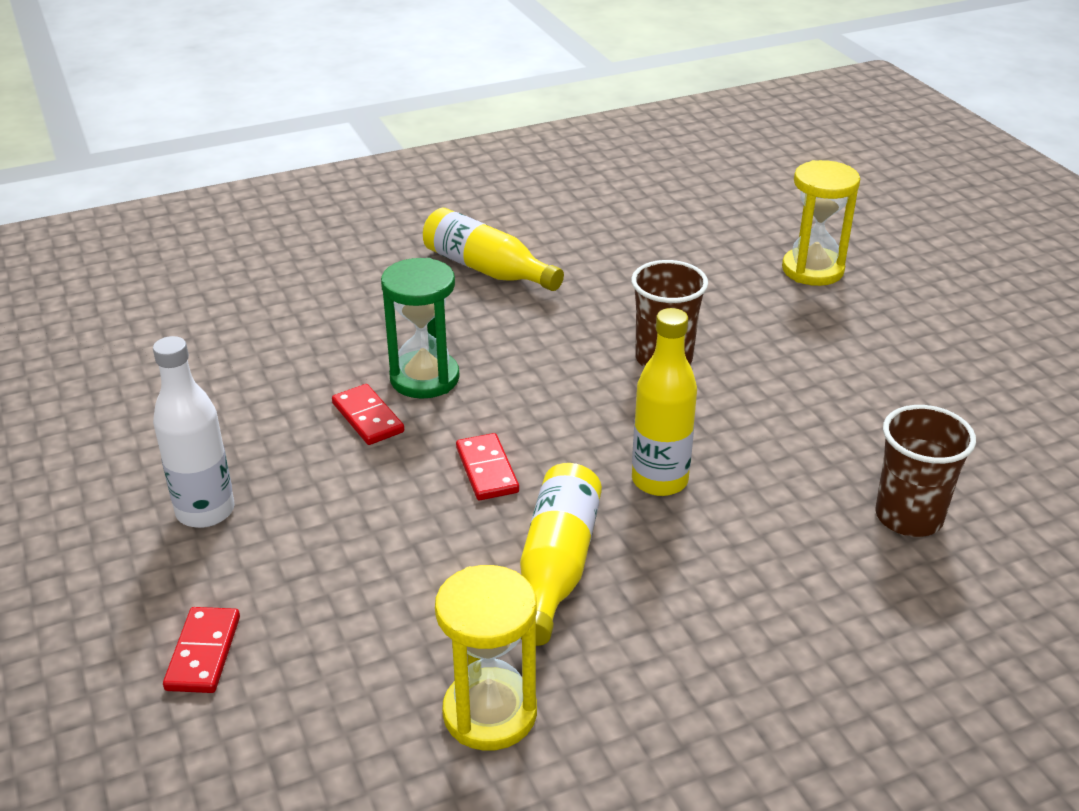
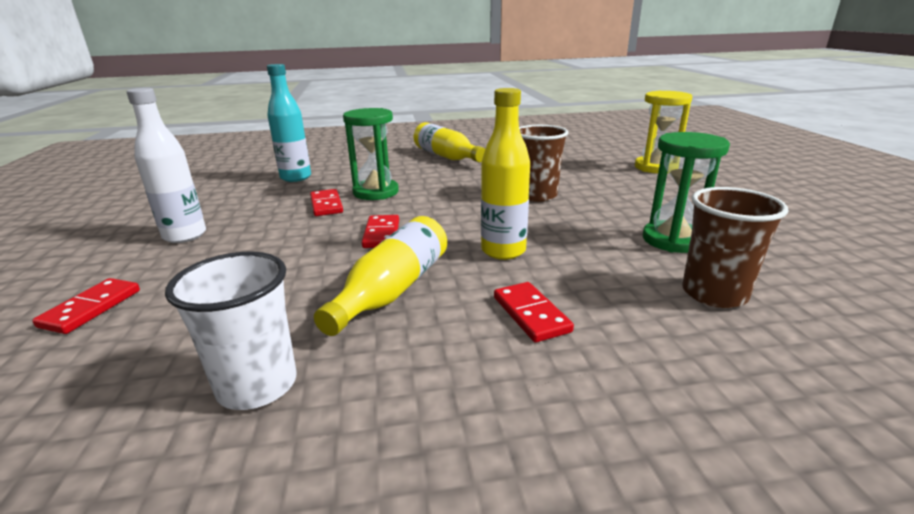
camera: 15 degrees right, 10 degrees down
(269, 354) = (296, 177): none -> turquoise bottle
(490, 713) = (257, 385): yellow hourglass -> white cup
(726, 577) = (531, 314): none -> red domino
(856, 432) = (673, 240): none -> green hourglass

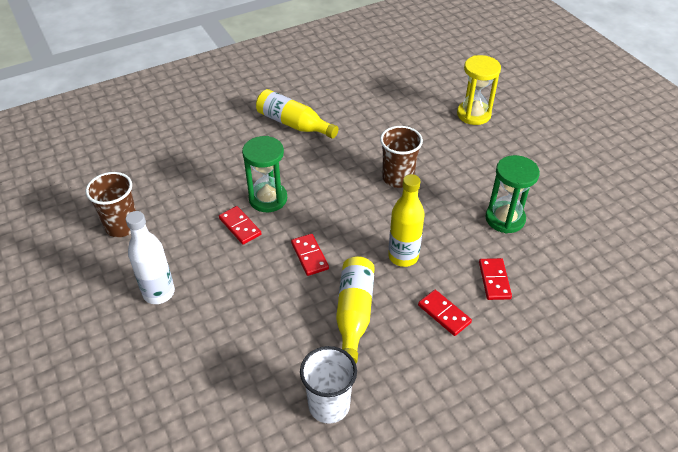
camera: 20 degrees left, 20 degrees up
(91, 308) = (172, 381): red domino -> red domino (494, 280)
(296, 177) = (179, 188): turquoise bottle -> none
(714, 294) = (536, 270): brown cup -> brown cup (122, 226)

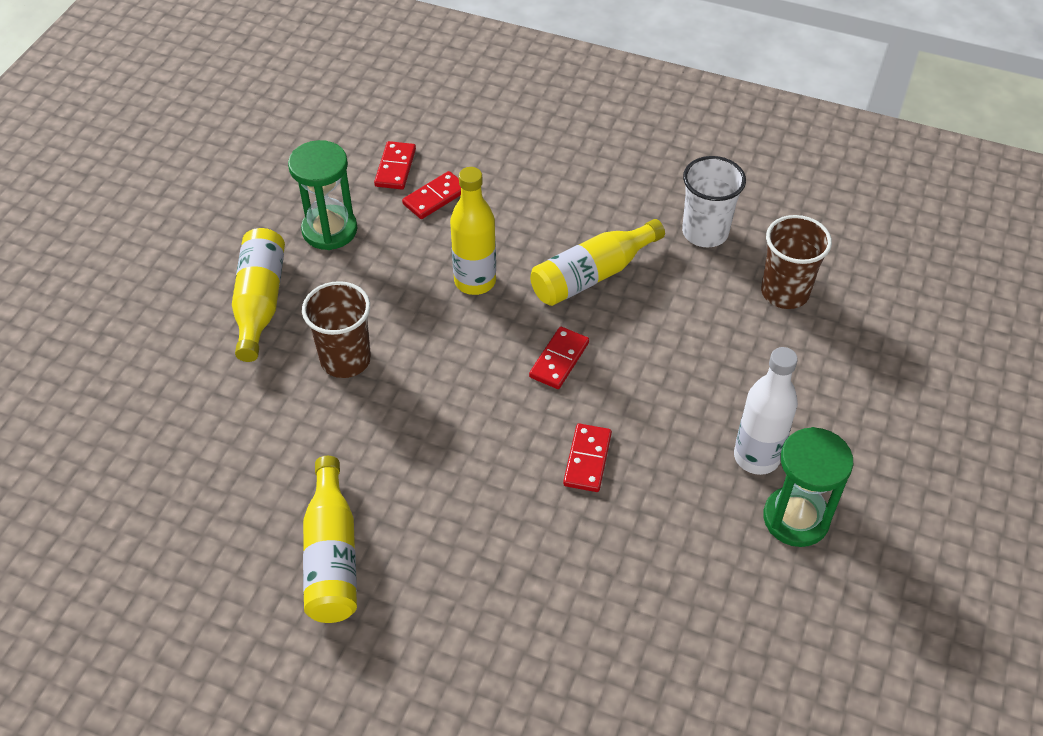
camera: 130 degrees left, 5 degrees up
(122, 226) = (722, 591): brown cup -> brown cup (785, 292)
(268, 199) = (513, 467): green hourglass -> green hourglass (796, 518)
(444, 314) = (519, 211): red domino -> red domino (395, 168)
(470, 168) = (260, 302): none -> yellow bottle
(473, 114) = (129, 355): yellow hourglass -> none

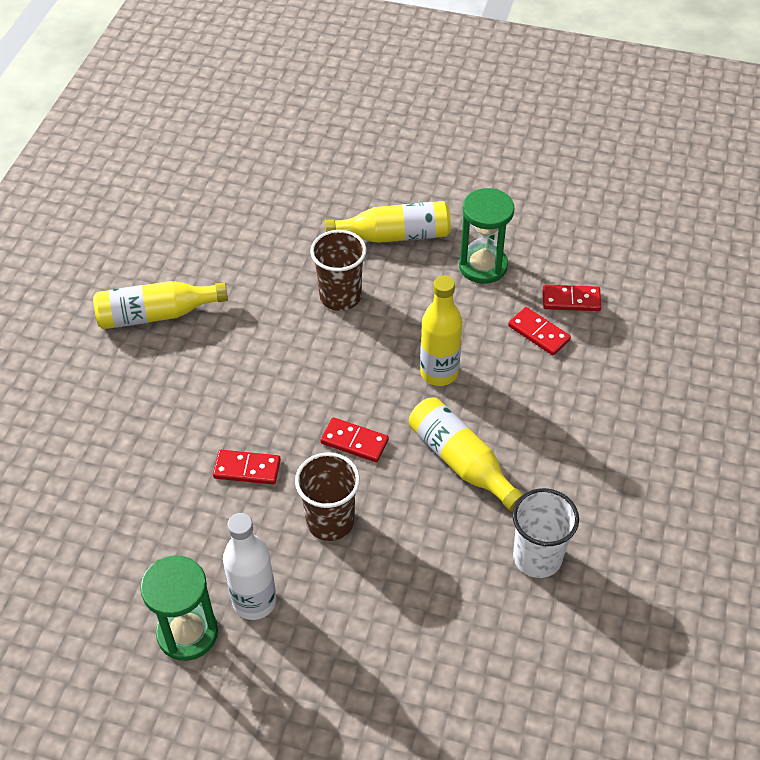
camera: 85 degrees right, 0 degrees up
(785, 292) = (464, 632): brown cup -> brown cup (330, 521)

